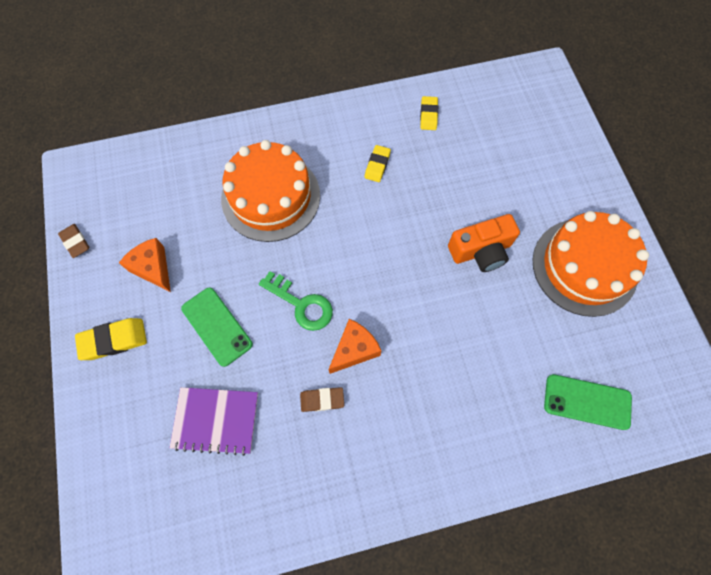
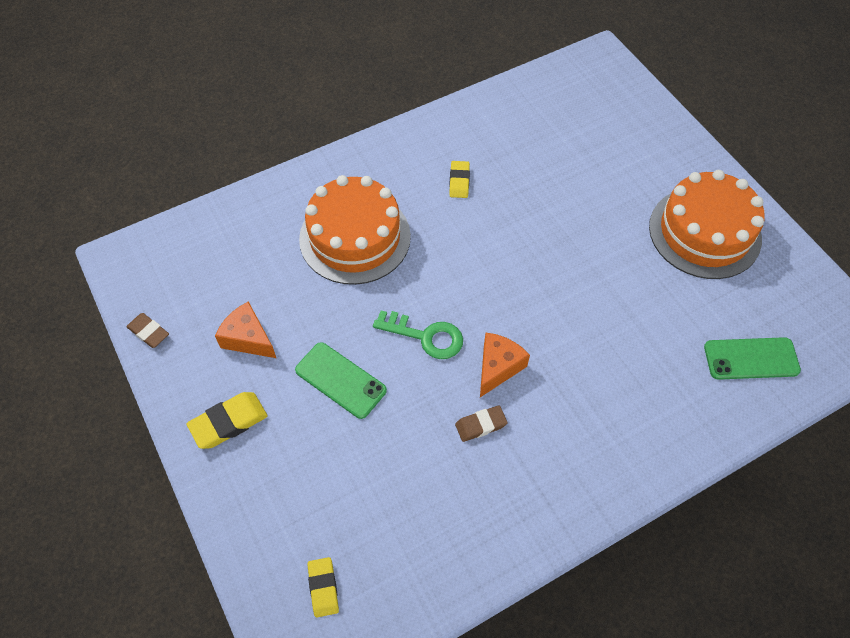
camera: 15 degrees left, 10 degrees down
(216, 420) = (372, 474): purple notebook -> none
(428, 115) = (496, 121): yellow eraser -> yellow eraser (323, 588)
(481, 251) = (596, 241): orange camera -> none

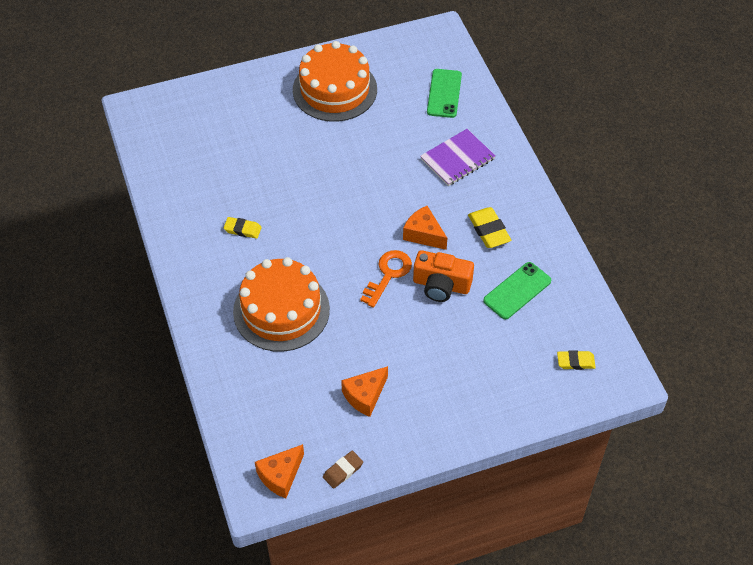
camera: 80 degrees left, 5 degrees down
(142, 275) = (280, 476): none -> orange cheese
(229, 422) = (439, 414): yellow eraser -> yellow eraser (489, 230)
(340, 380) = (416, 335): green phone -> green phone (517, 291)
(421, 399) = (441, 285): none -> orange camera
(425, 336) = (388, 274): green key -> orange key
(480, 425) = (468, 252): brown eraser -> none
(638, 391) = (457, 159): none -> purple notebook

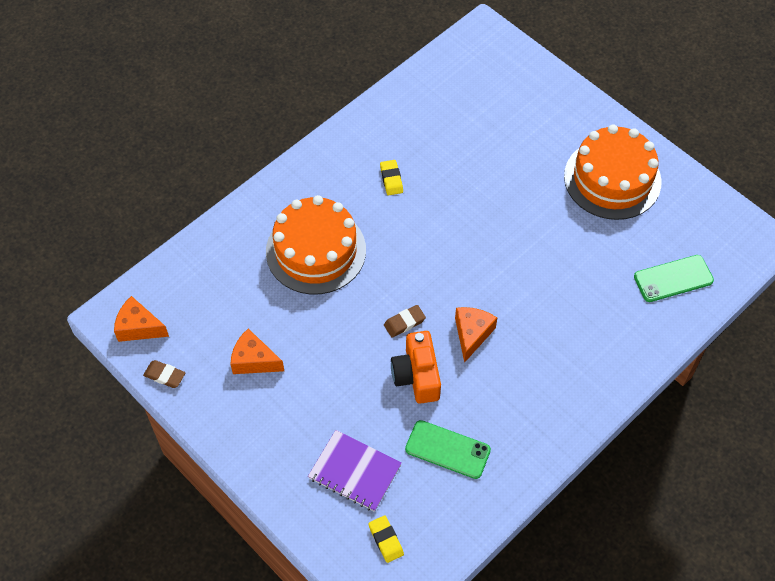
camera: 65 degrees right, 5 degrees up
(388, 274) = (404, 323): orange key -> brown eraser
(457, 159) = (590, 326): purple notebook -> purple notebook (355, 471)
(489, 230) = (511, 393): yellow eraser -> none

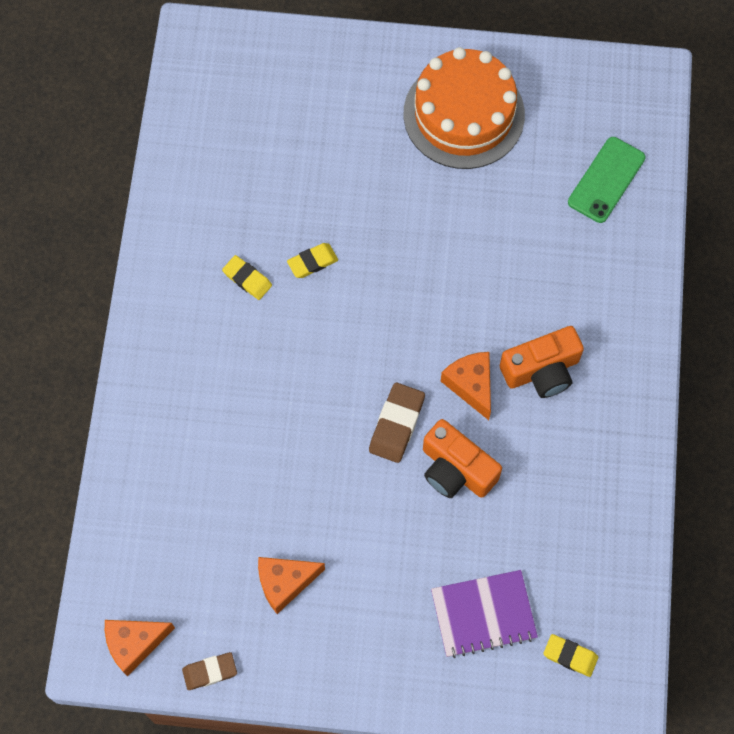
camera: 40 degrees left, 10 degrees up
(316, 251) = (240, 417): orange cake -> none
(404, 323) = (396, 424): brown eraser -> brown eraser, size x1.50
(439, 197) = (312, 262): none -> yellow eraser
(447, 449) = (549, 521): green phone -> none
(525, 359) = (541, 370): none -> orange camera

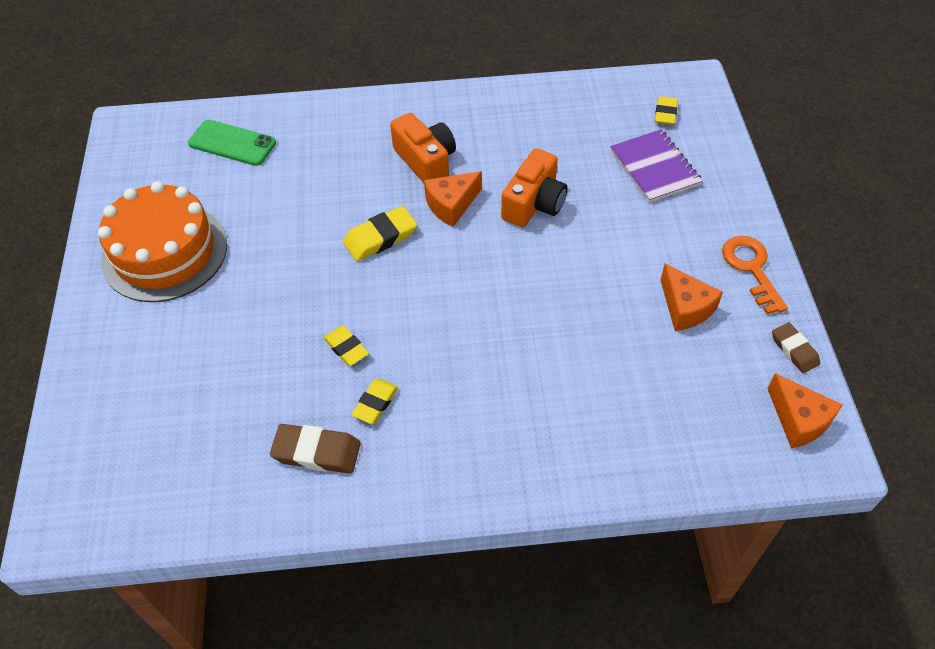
camera: 100 degrees left, 15 degrees down
(318, 668) = (751, 269): none -> orange key
(396, 424) = (504, 251): brown eraser -> brown eraser (316, 452)
(440, 309) = (380, 237): none -> yellow eraser

